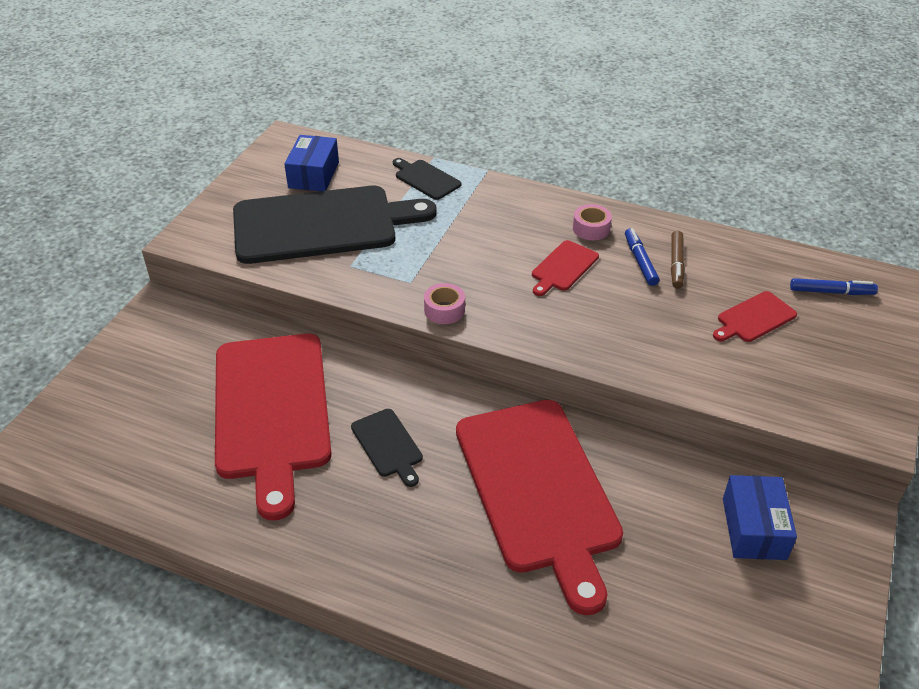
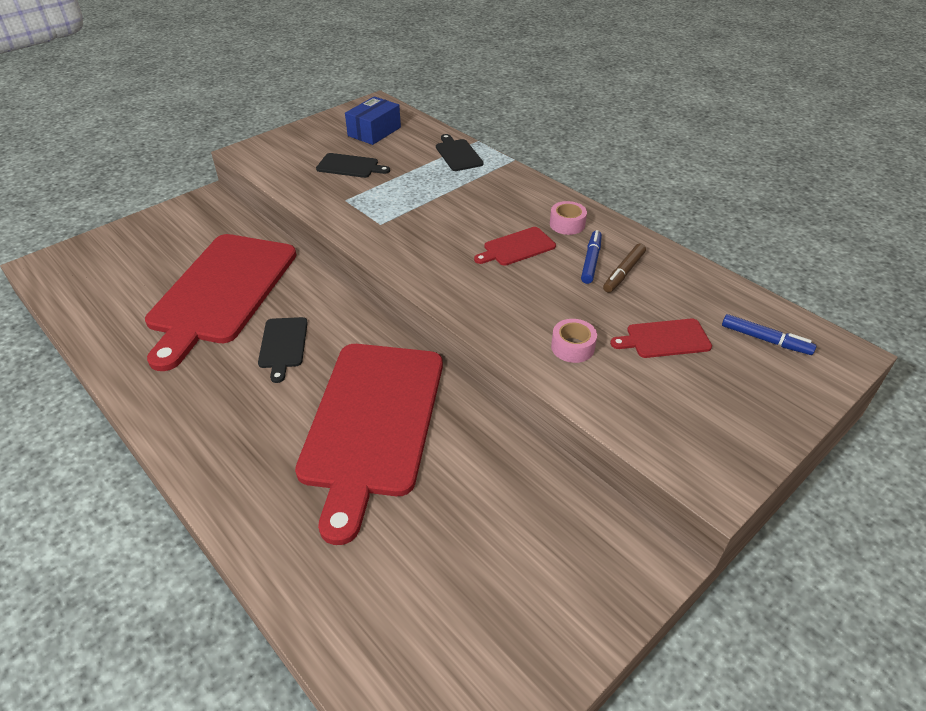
camera: 25 degrees right, 0 degrees up
(322, 224) = (350, 166): black cutting board -> black cutting board, size x0.42
(444, 310) = (389, 251): pink tape -> pink tape (572, 347)
(754, 528) = (542, 531): blue box -> none

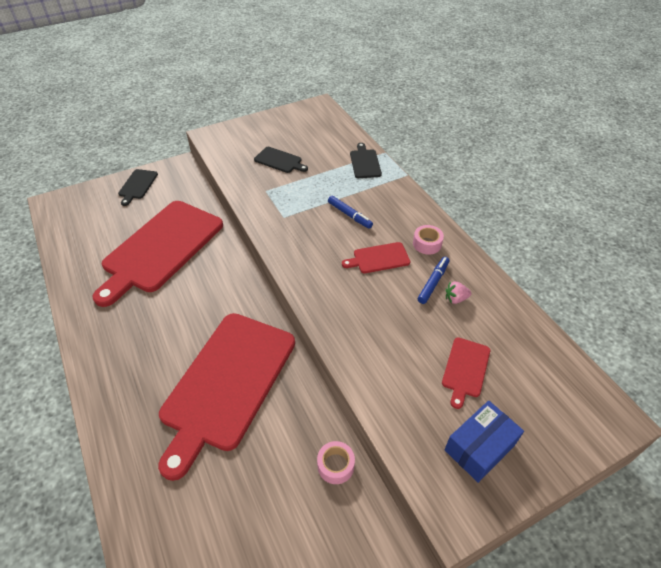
camera: 15 degrees right, 5 degrees up
(283, 345) = (188, 302): black cutting board -> black cutting board (137, 185)
(374, 131) = (308, 131): blue box -> blue box (479, 447)
(572, 347) = (388, 360): pink tape -> pink tape (335, 465)
(623, 272) = (455, 299): brown marker -> pink strawberry
(664, 339) = (465, 369): red cutting board -> red cutting board turned 75 degrees counterclockwise
(765, 340) = (551, 389): blue marker -> blue marker (349, 215)

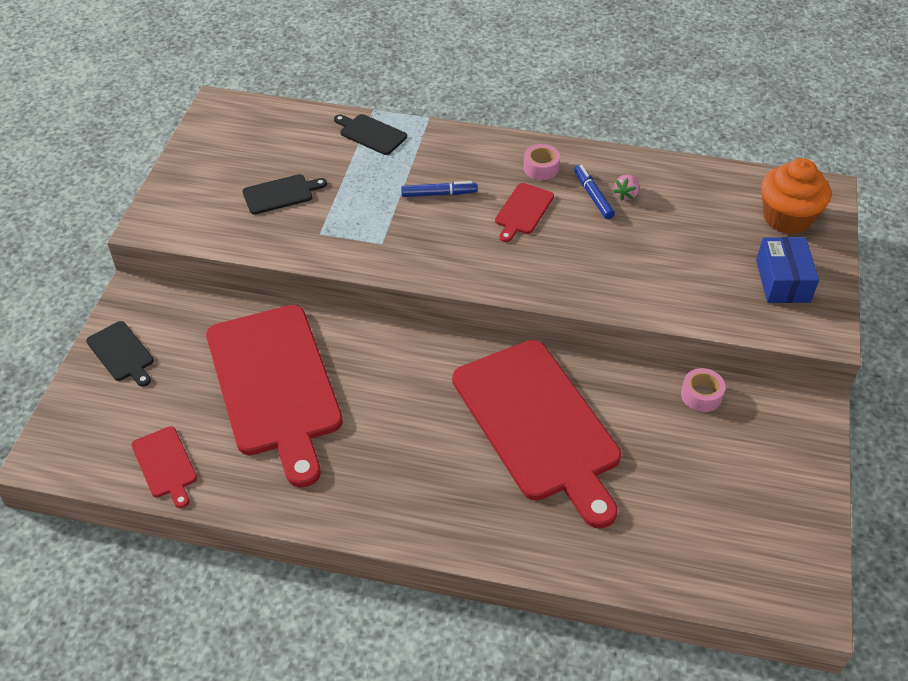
camera: 50 degrees left, 0 degrees up
(465, 369) = (705, 239): red cutting board -> red cutting board (165, 464)
(552, 409) = (787, 218): none -> orange cupcake

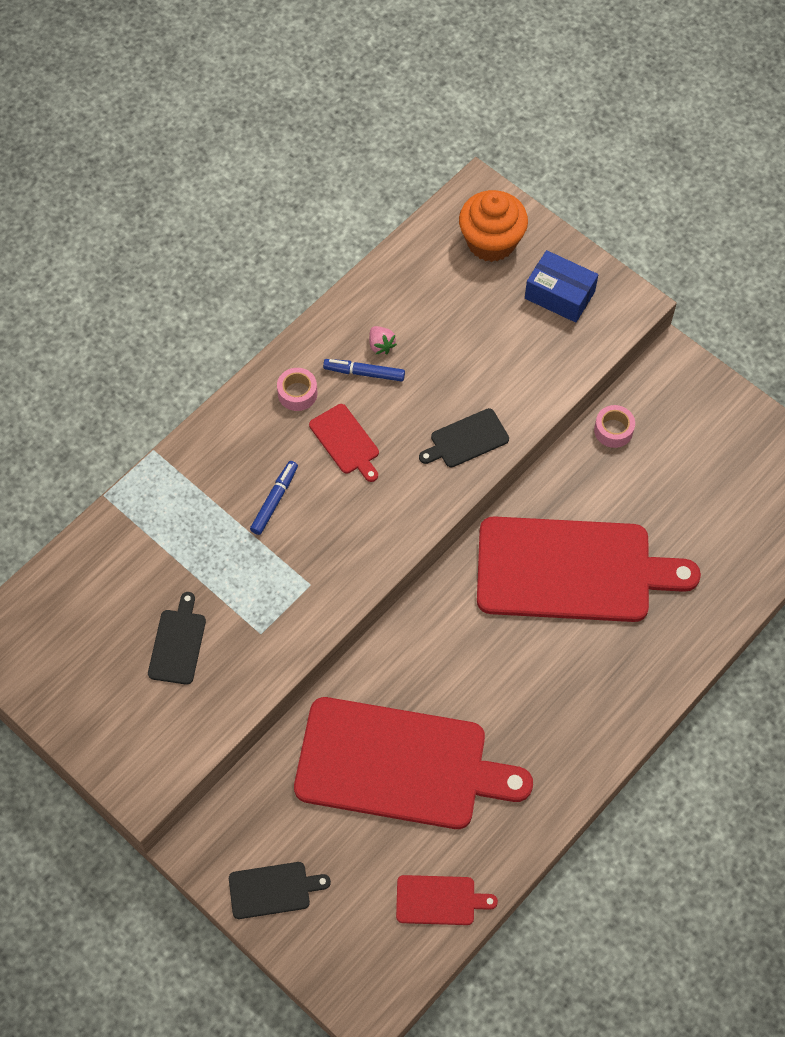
camera: 60 degrees left, 15 degrees up
(371, 134) = (141, 516): black cutting board -> black cutting board (466, 440)

